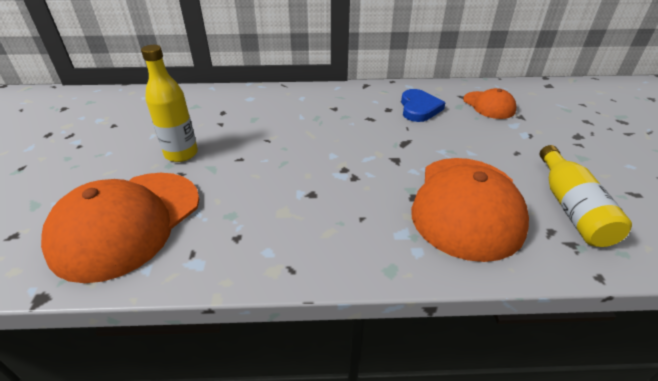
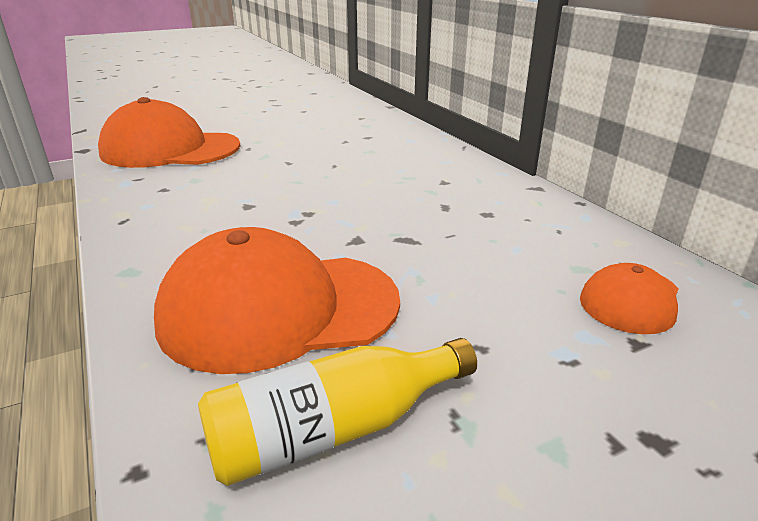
camera: 65 degrees right, 10 degrees down
(181, 154) = (278, 141): yellow bottle -> none
(419, 108) = (521, 235): blue heart -> none

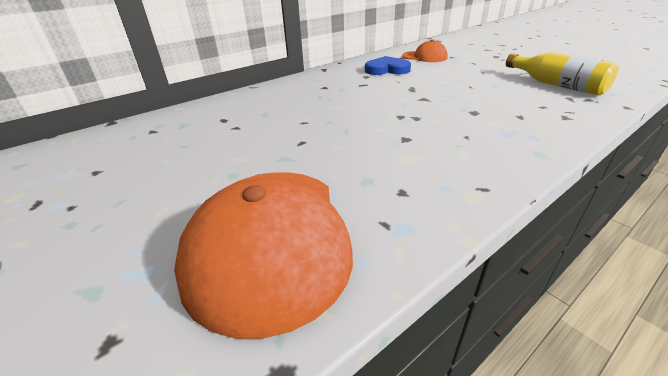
camera: 100 degrees left, 5 degrees up
(279, 309) = (510, 104): orange cap -> none
(523, 236) = (387, 69): none -> blue heart

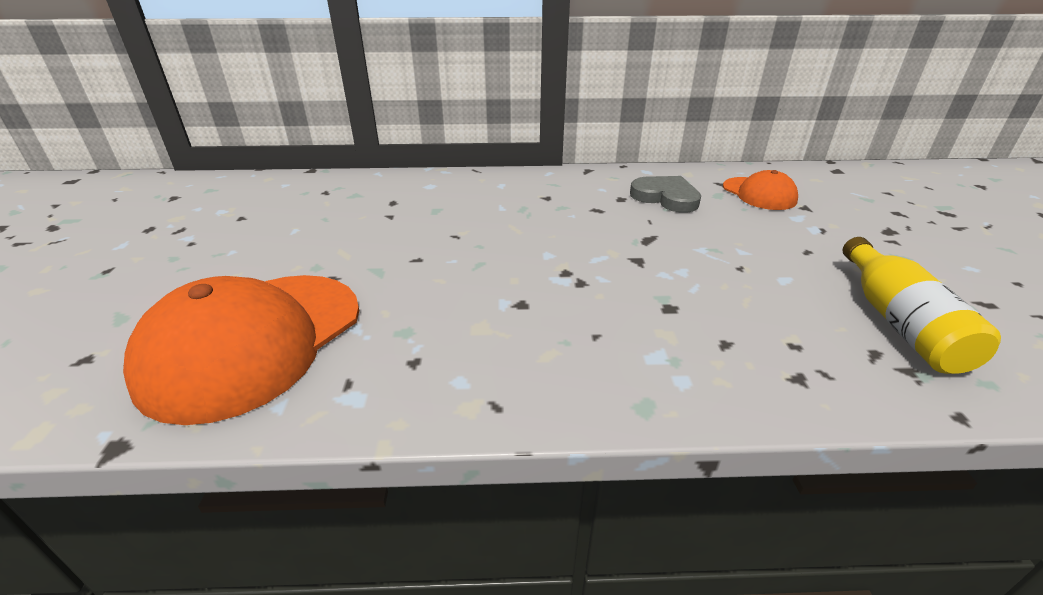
camera: 35 degrees right, 0 degrees up
(387, 69) = (666, 197): blue heart -> grey heart

